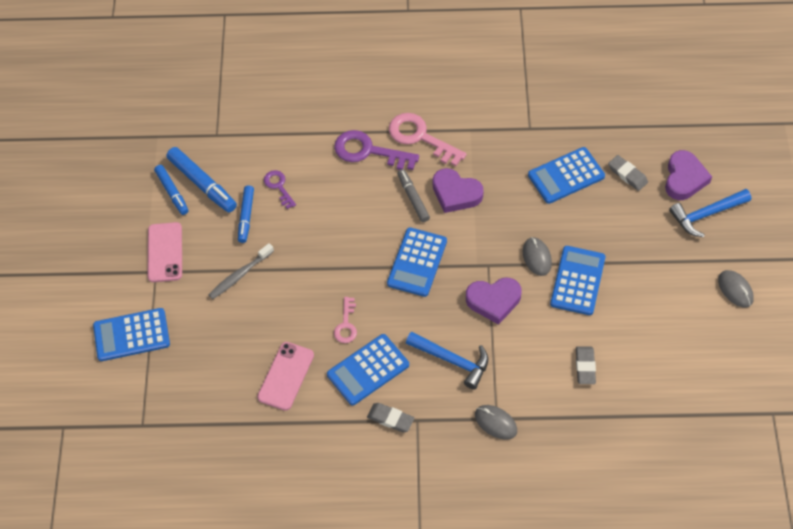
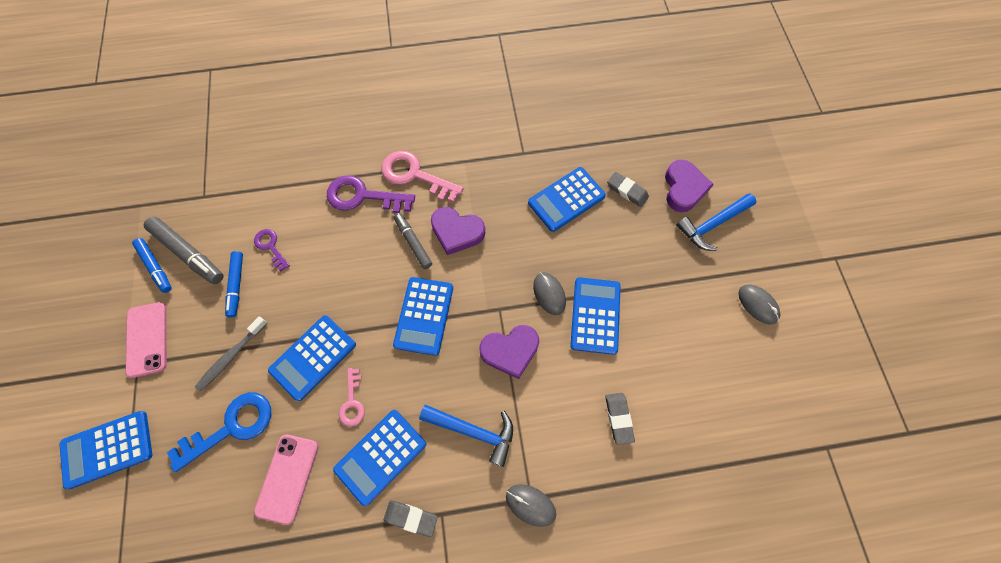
camera: 10 degrees left, 10 degrees up
(202, 184) = (188, 253): blue marker -> grey marker
(238, 331) = (231, 427): none -> blue key
(313, 285) = (313, 357): none -> blue calculator

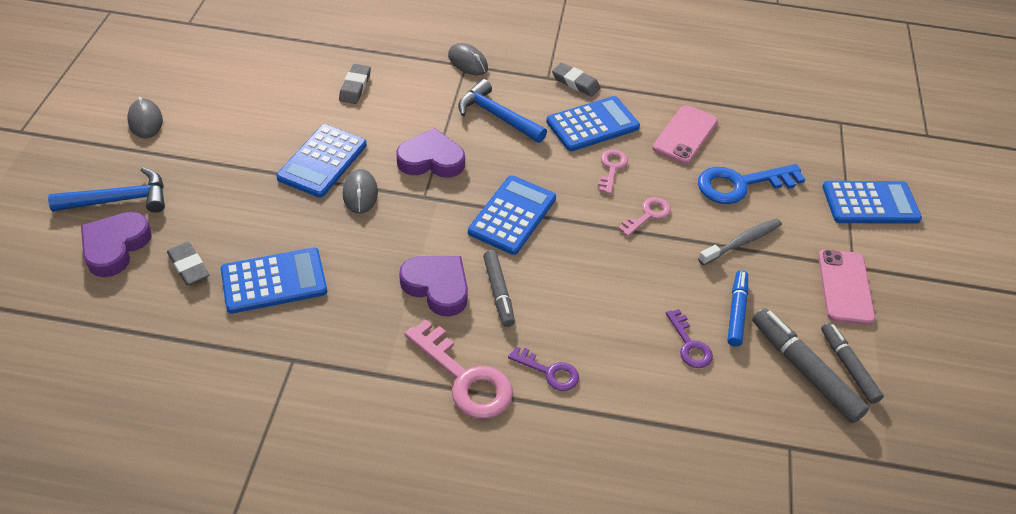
camera: 165 degrees left, 20 degrees down
(155, 267) = (848, 366): blue marker -> grey marker
(313, 357) = (648, 215): blue calculator -> pink key
(363, 196) = (549, 372): purple key -> purple key, size x0.56

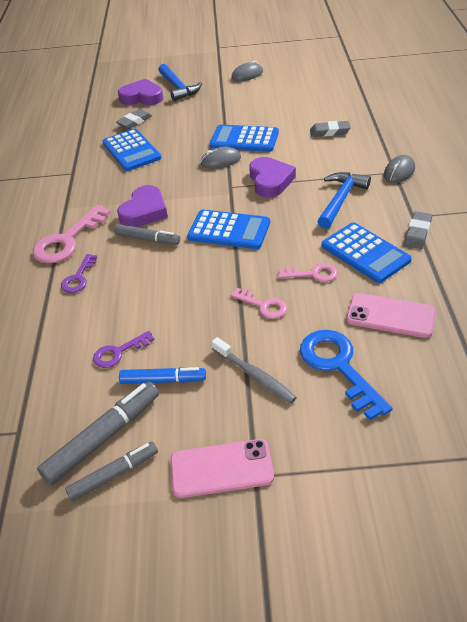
camera: 85 degrees right, 5 degrees down
(498, 292) = (147, 239): grey marker -> grey marker turned 135 degrees counterclockwise
(870, 203) = (368, 491): blue calculator -> none

